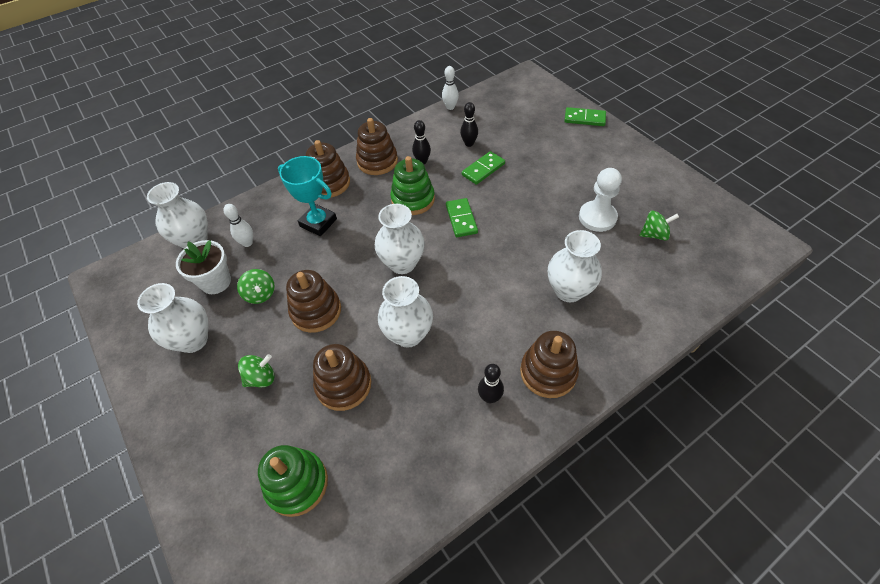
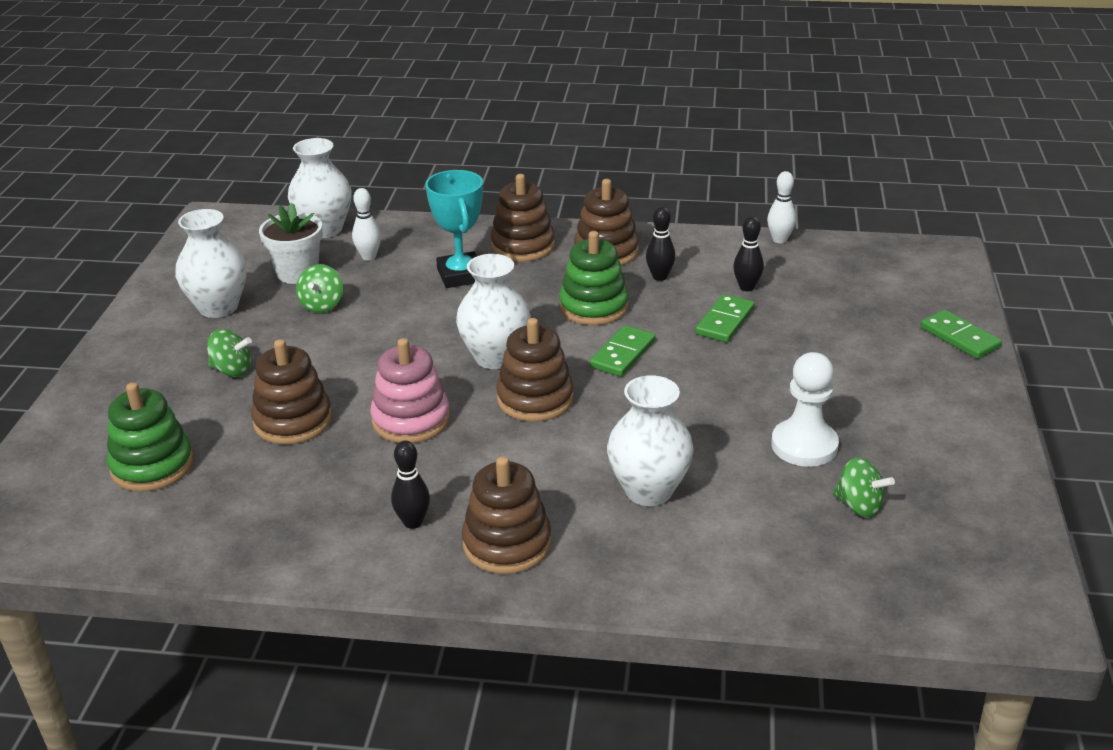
camera: 40 degrees right, 20 degrees down
(316, 311) = (352, 348): brown stacking toy -> brown stacking toy (535, 399)
(408, 334) = (411, 420): white vase -> pink stacking toy
(483, 169) = (725, 321): green domino -> green domino turned 60 degrees counterclockwise

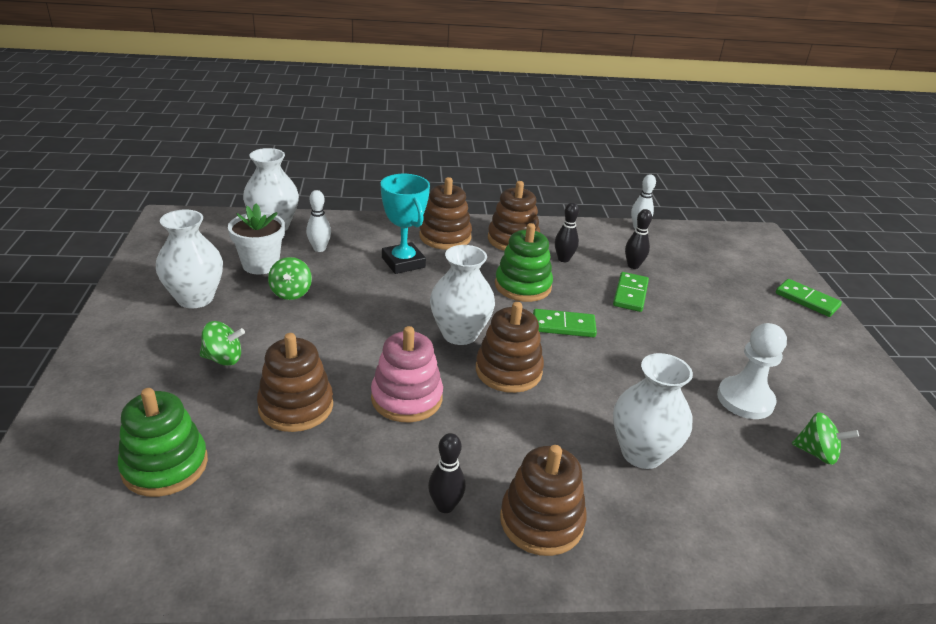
camera: 15 degrees left, 0 degrees up
(622, 354) = (563, 326): green domino -> green domino turned 75 degrees clockwise

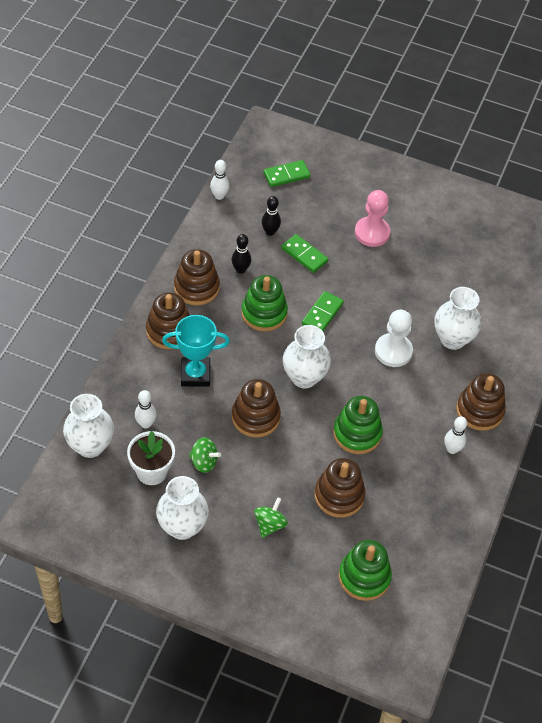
camera: 65 degrees left, 20 degrees up
(406, 398) = (357, 433): pink stacking toy -> green stacking toy
(445, 506) = (452, 449): black bowling pin -> white bowling pin
(508, 371) = (355, 368): brown stacking toy -> brown stacking toy (255, 417)
(722, 335) = (372, 233): none -> pink pawn
(745, 400) = (433, 262): white pawn -> white pawn (393, 351)
(807, 300) = (357, 161): green domino -> green domino (286, 175)
(816, 453) = (486, 259): green spinning top -> none

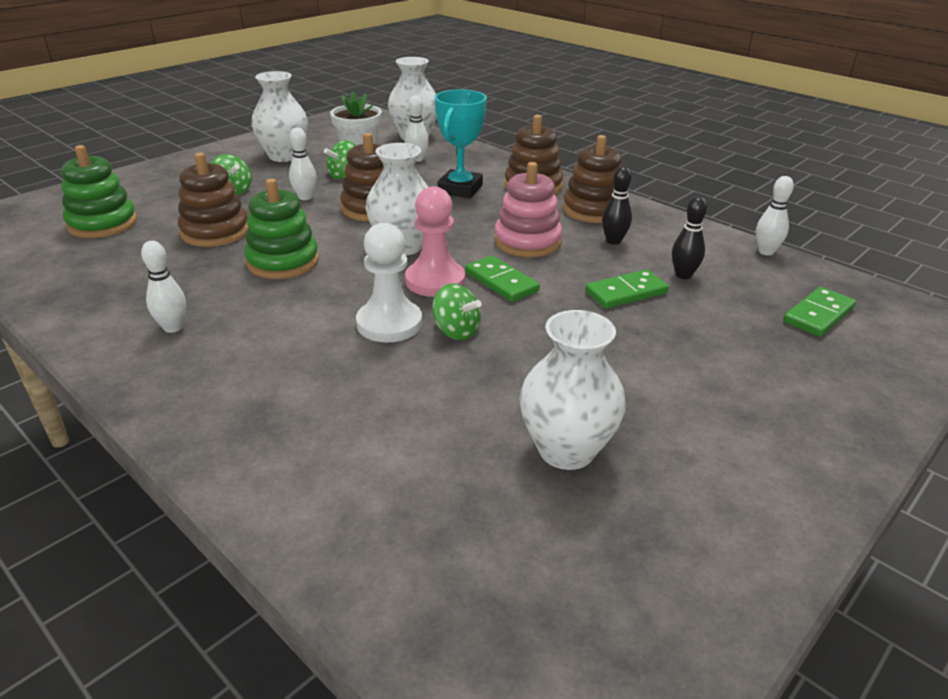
camera: 115 degrees right, 20 degrees down
(257, 468) = (305, 197): none -> white bowling pin
(264, 313) = (527, 242): green stacking toy -> pink stacking toy
(286, 175) = (818, 315): green domino -> green domino turned 45 degrees clockwise
(372, 233) = (660, 369): pink pawn -> pink pawn (435, 281)
(384, 320) = (456, 331): none -> green spinning top
(452, 339) = (366, 392): white vase -> white vase (566, 450)
(479, 410) = (203, 375): brown stacking toy -> none

